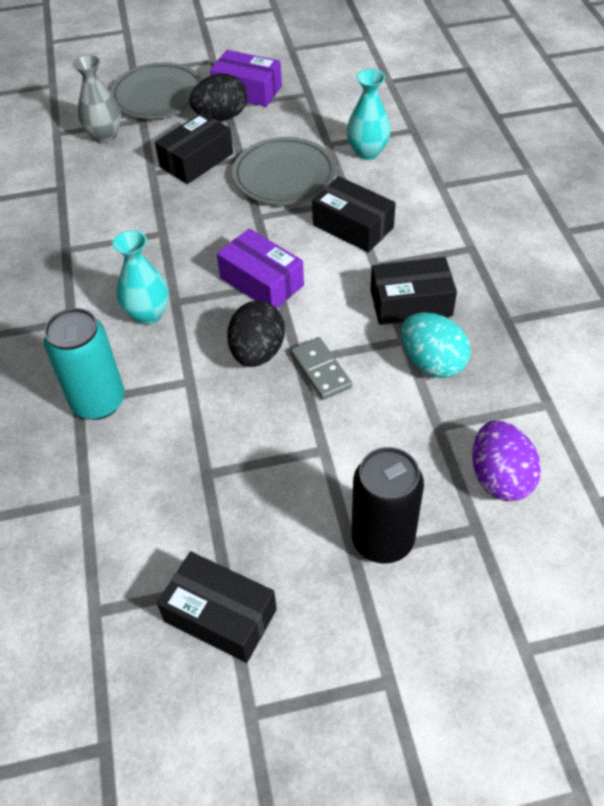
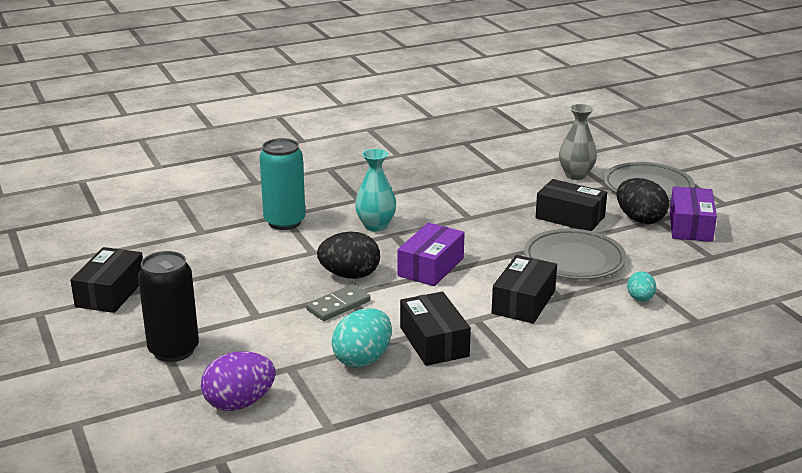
camera: 75 degrees right, 25 degrees down
(367, 152) = (640, 299): turquoise vase -> turquoise egg

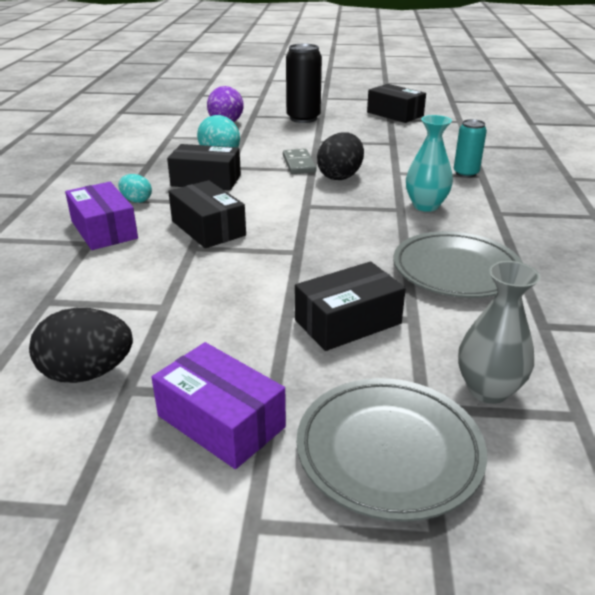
camera: 120 degrees right, 5 degrees up
(284, 222) = (466, 173): turquoise can -> turquoise can, size x0.61
(431, 267) = (318, 208): purple box -> purple box (104, 230)
(574, 260) = (245, 281): grey plate -> grey plate (456, 270)
(639, 219) = (288, 379): black egg -> black egg (87, 373)
(640, 299) = (127, 287): turquoise egg -> turquoise egg (136, 200)

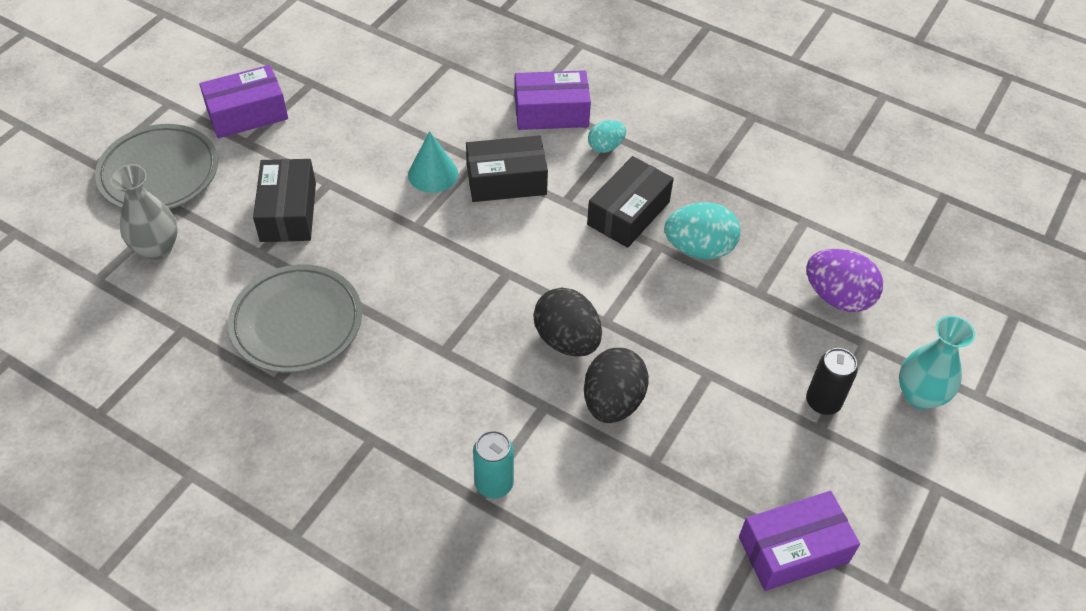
camera: 115 degrees right, 20 degrees up
(87, 373) = (342, 69): black egg -> black egg (613, 402)
(227, 261) = (433, 174): none -> turquoise cone
(298, 164) = (631, 316): grey domino -> none
(303, 118) = (823, 402): black can -> black can, size x0.61
(395, 114) = (793, 549): black box -> purple box
(425, 206) = (435, 379): turquoise vase -> turquoise vase (919, 395)

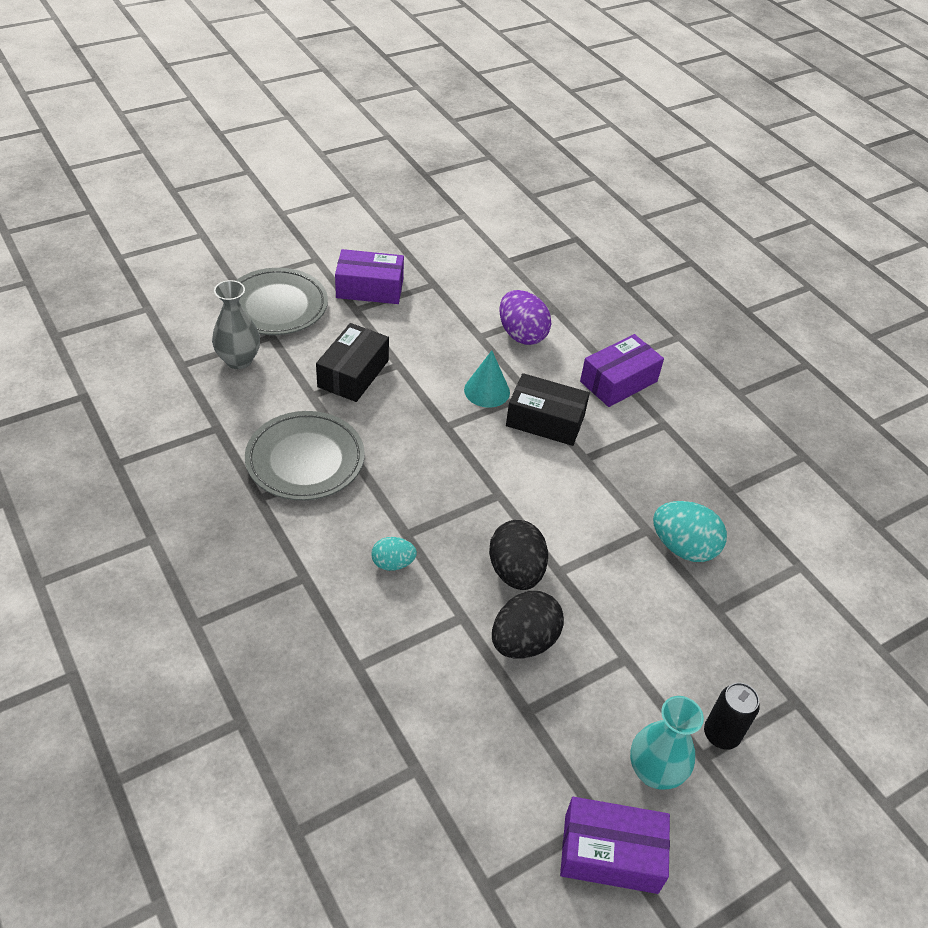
camera: 25 degrees right, 5 degrees down
(494, 484) = (379, 661): turquoise can -> none
(551, 112) = (618, 381): purple box -> purple box turned 60 degrees counterclockwise
(605, 146) = (650, 428): turquoise egg -> turquoise egg (393, 563)
(628, 213) = (636, 490): black box -> none
(837, 297) = (793, 647): purple egg -> purple egg (521, 335)
(919, 395) = (823, 775): turquoise vase -> turquoise vase (654, 771)

